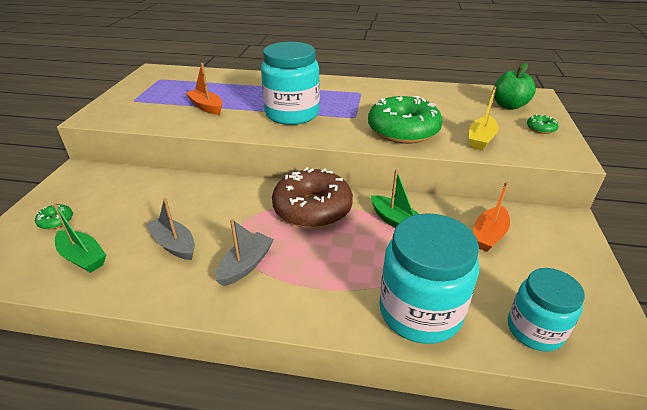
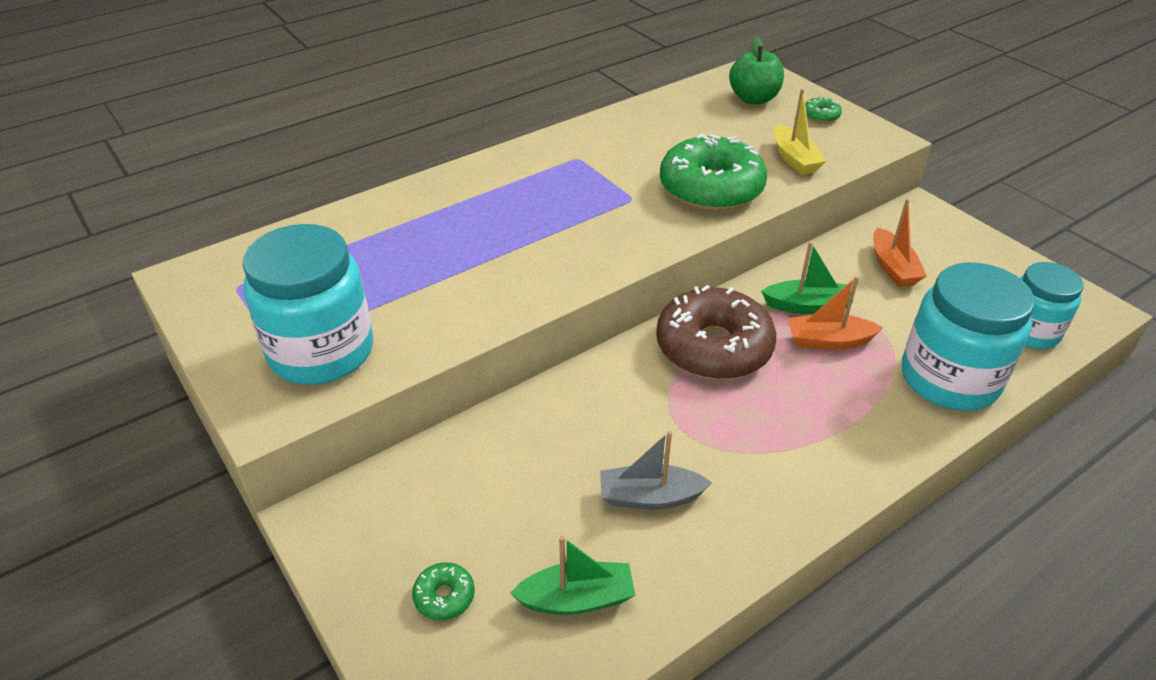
camera: 45 degrees left, 5 degrees up
(206, 107) = (420, 290): orange boat -> orange boat (828, 341)
(246, 265) = (758, 456): grey boat -> none
(292, 114) = (555, 235): turquoise jar -> turquoise jar (321, 352)

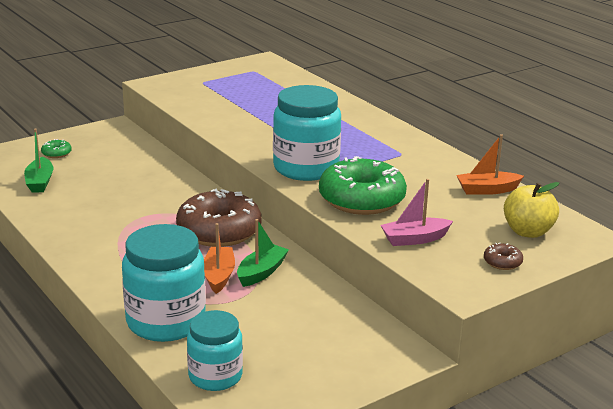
camera: 90 degrees right, 15 degrees down
(321, 352) = (195, 91): turquoise jar -> turquoise jar (306, 168)
(649, 497) = (96, 203): grey boat -> none
(753, 99) = (528, 232): green apple -> yellow apple
(794, 159) = (414, 239): yellow boat -> pink boat
(807, 306) = (261, 272): green boat -> green boat turned 150 degrees counterclockwise
(821, 116) = (502, 262): green donut -> brown donut
(893, 267) = (312, 321): orange boat -> orange boat (487, 190)

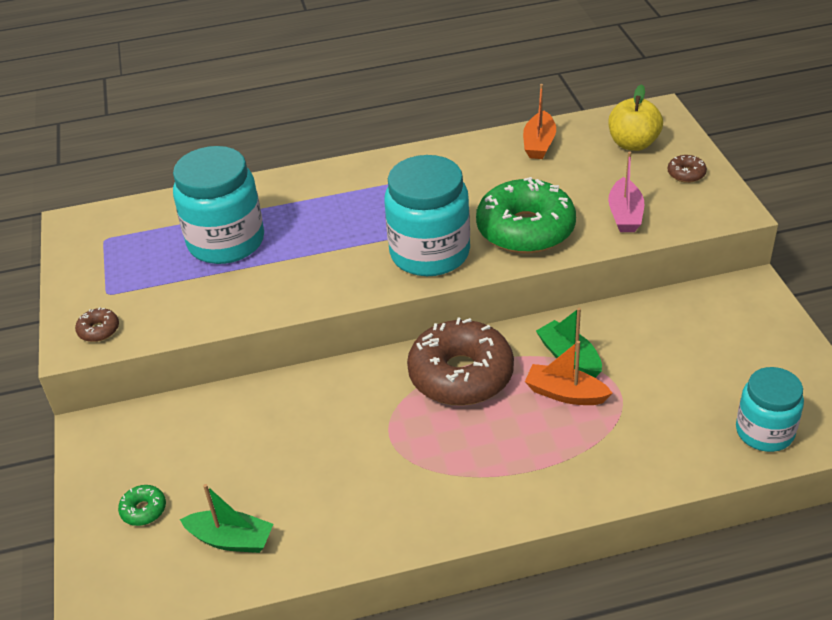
camera: 65 degrees left, 15 degrees up
(166, 322) = (650, 455): turquoise jar -> turquoise jar (226, 242)
(168, 87) = (99, 330): none -> brown donut

